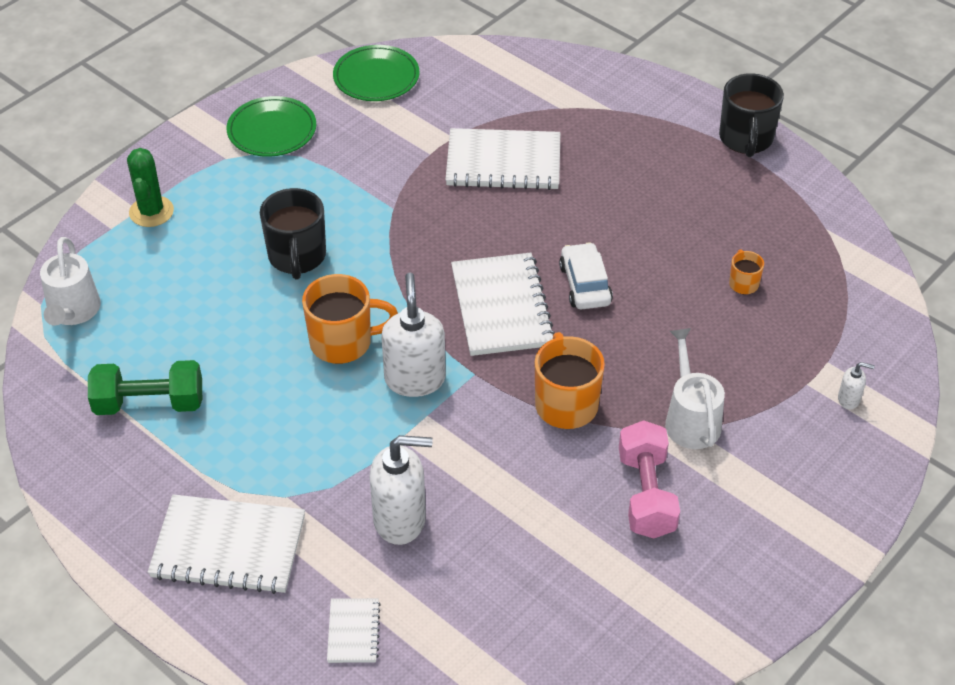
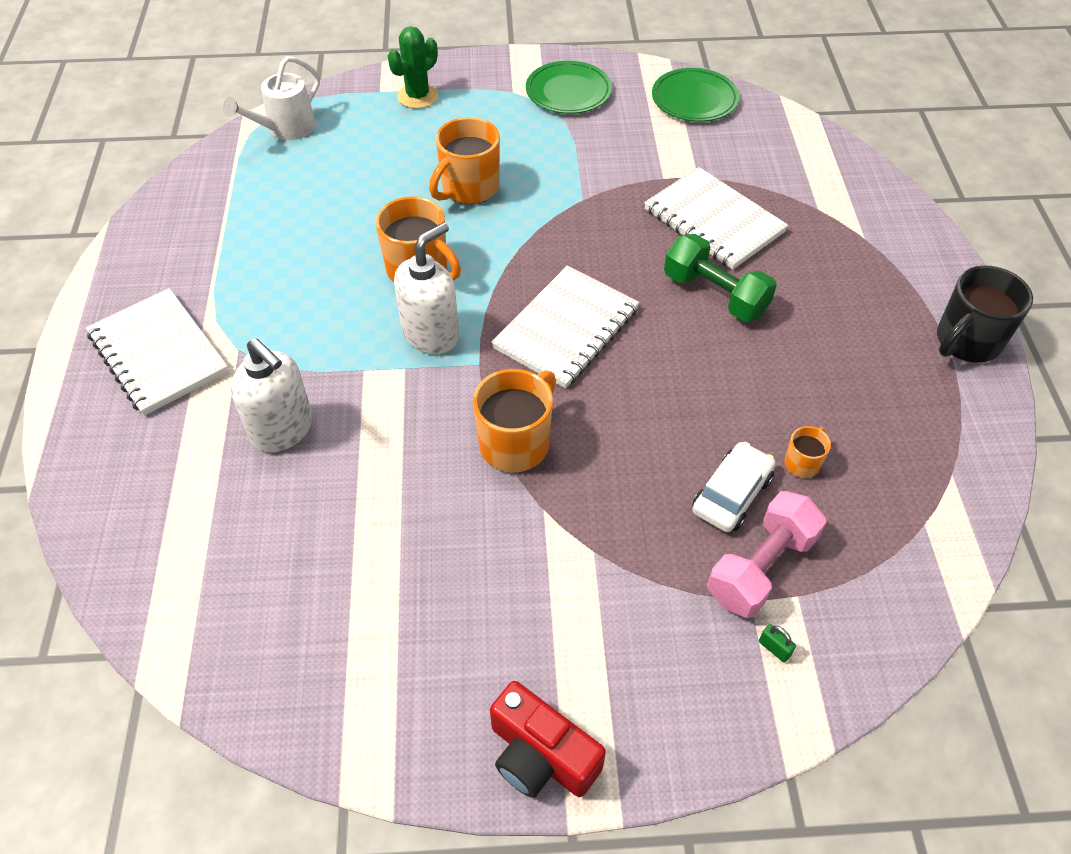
camera: 45 degrees right, 5 degrees up
(149, 403) = (247, 220): green dumbbell -> green dumbbell (715, 294)
(297, 257) = (469, 188): black mug -> orange mug
(353, 632) = (144, 484): white notebook -> none
(585, 284) = (657, 360): white car -> white car (731, 494)
(646, 494) = (482, 571): pink dumbbell -> pink dumbbell (761, 567)
(690, 419) = (602, 540): white watering can -> none
(804, 558) = (541, 755): none -> red camera
(849, 399) = (774, 648): white soap dispenser -> green padlock

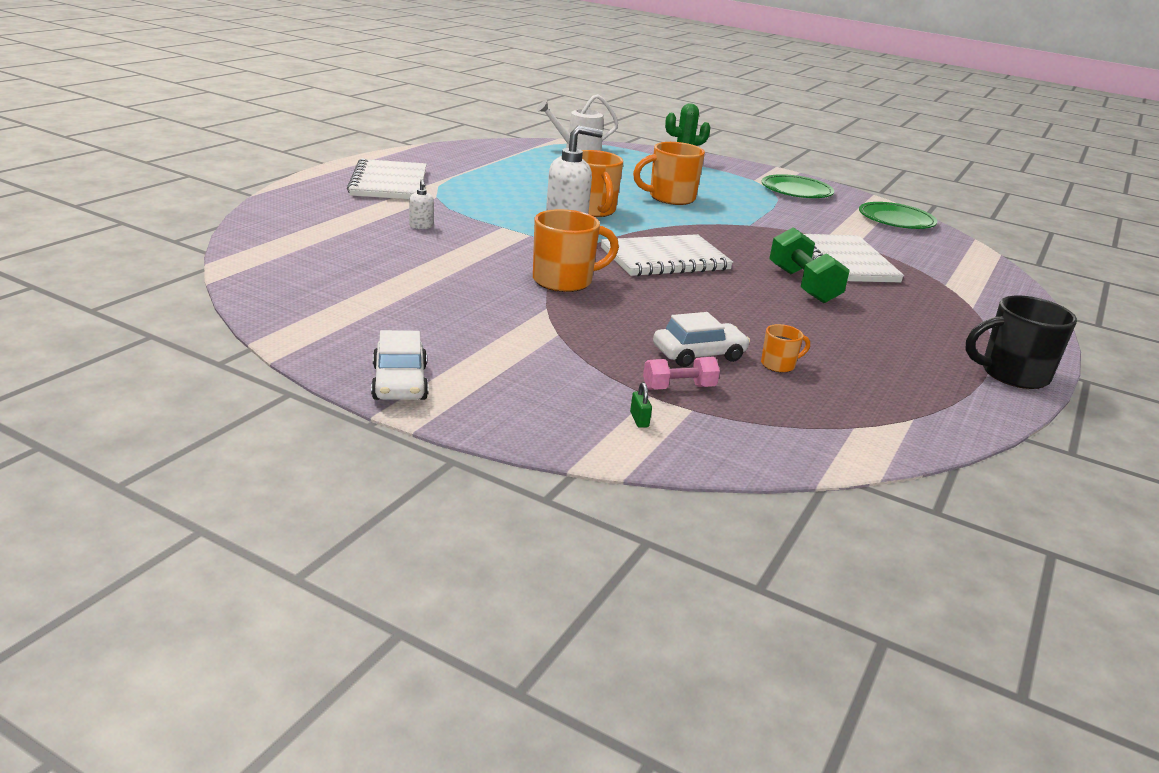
camera: 30 degrees right, 25 degrees down
(283, 429) = (421, 226): white soap dispenser -> white soap dispenser, size x0.45
(541, 755) = (400, 383): red camera -> white car
(761, 567) = (679, 388): pink dumbbell -> pink dumbbell, size x0.58

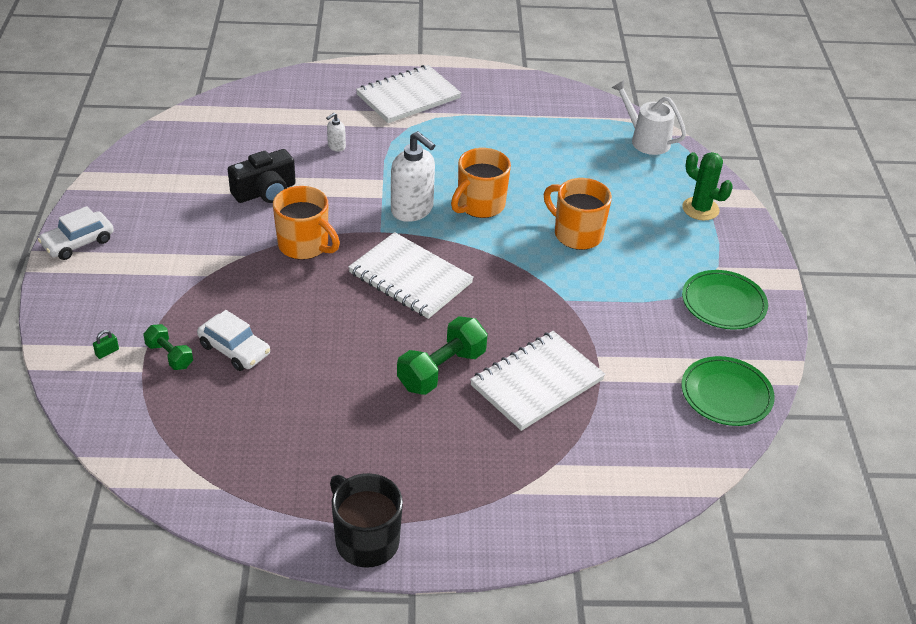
camera: 60 degrees right, 15 degrees up
(449, 271) = (265, 192): none -> black camera
(679, 388) = (169, 356): pink dumbbell -> green dumbbell
(779, 365) = (253, 395): orange mug -> none

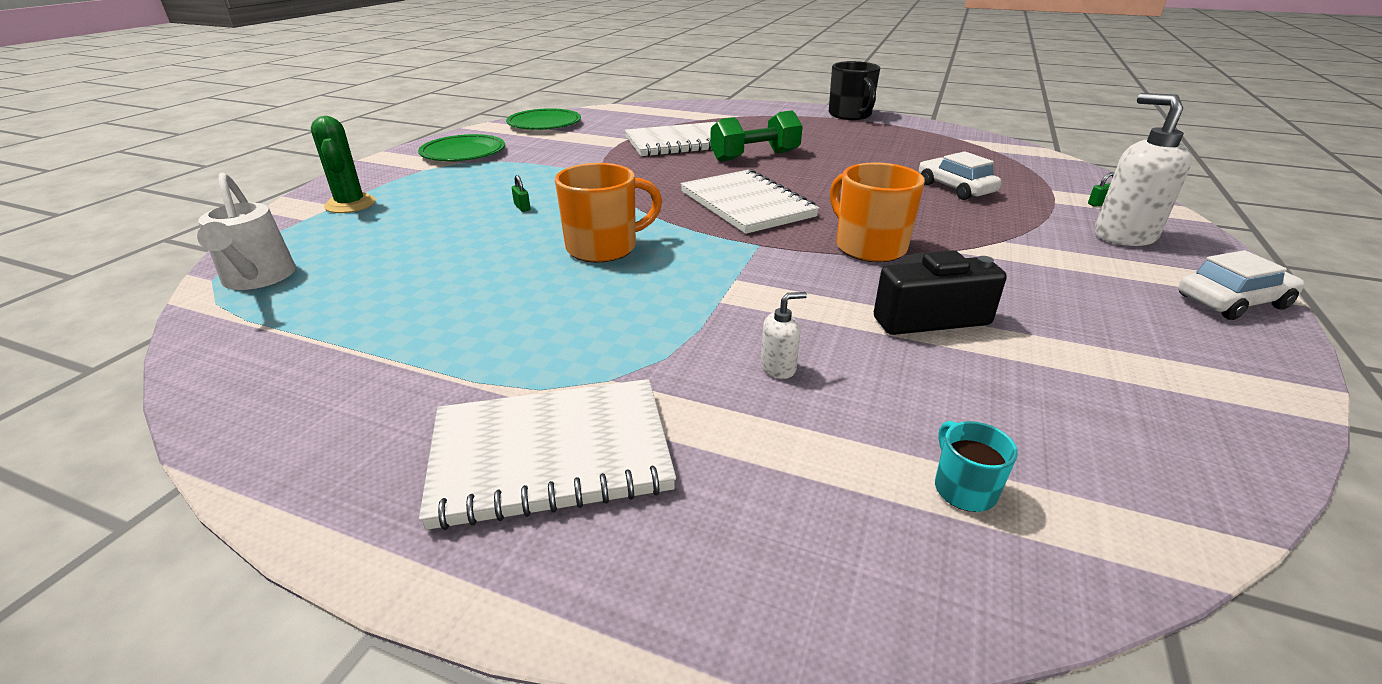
camera: 155 degrees left, 10 degrees down
(169, 356) = (1026, 193): green dumbbell -> none
(254, 115) = (963, 489): none -> turquoise mug
(412, 210) = (700, 258): white soap dispenser -> white soap dispenser (1123, 236)
(576, 234) = (522, 207): orange mug -> green padlock

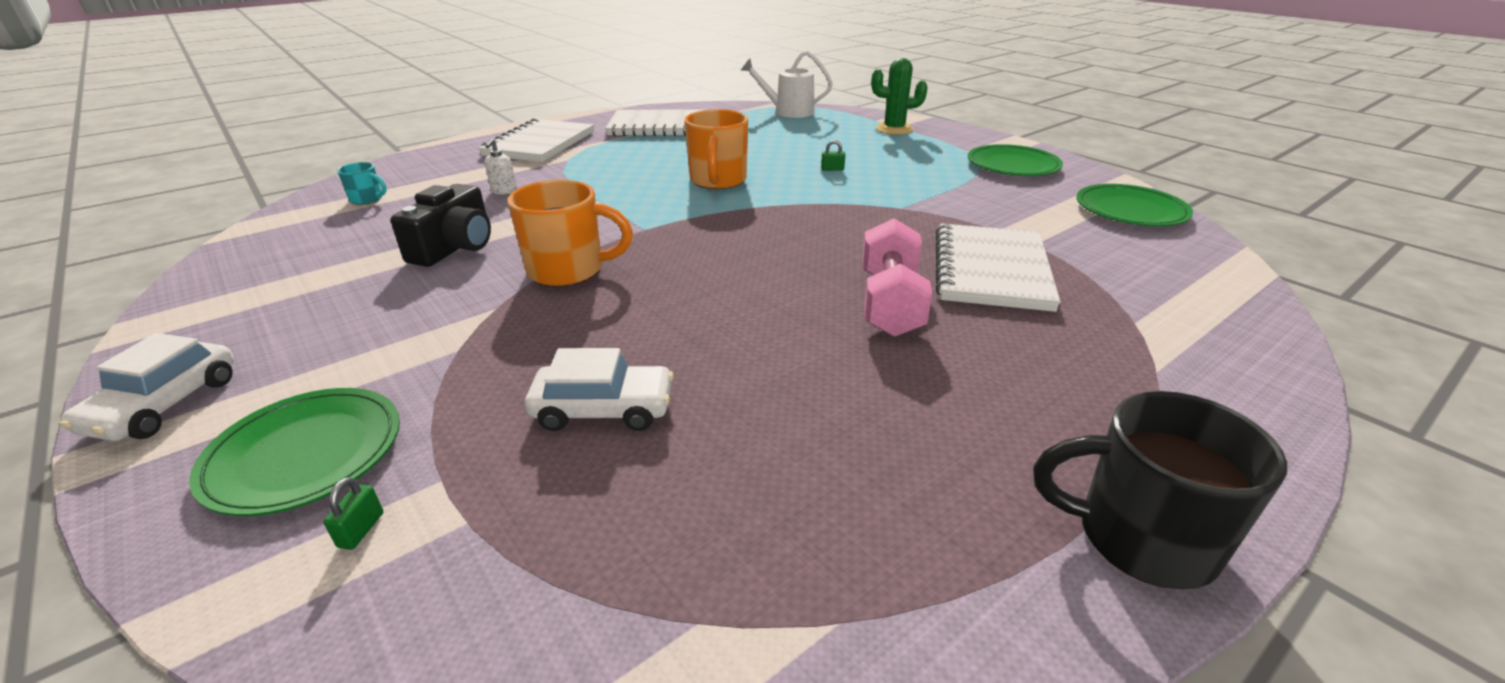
camera: 120 degrees right, 0 degrees up
(746, 204) = (733, 249): white notebook -> white notebook (658, 126)
(755, 156) = (890, 303): green dumbbell -> pink dumbbell
(1123, 236) = (305, 454): white soap dispenser -> green plate

